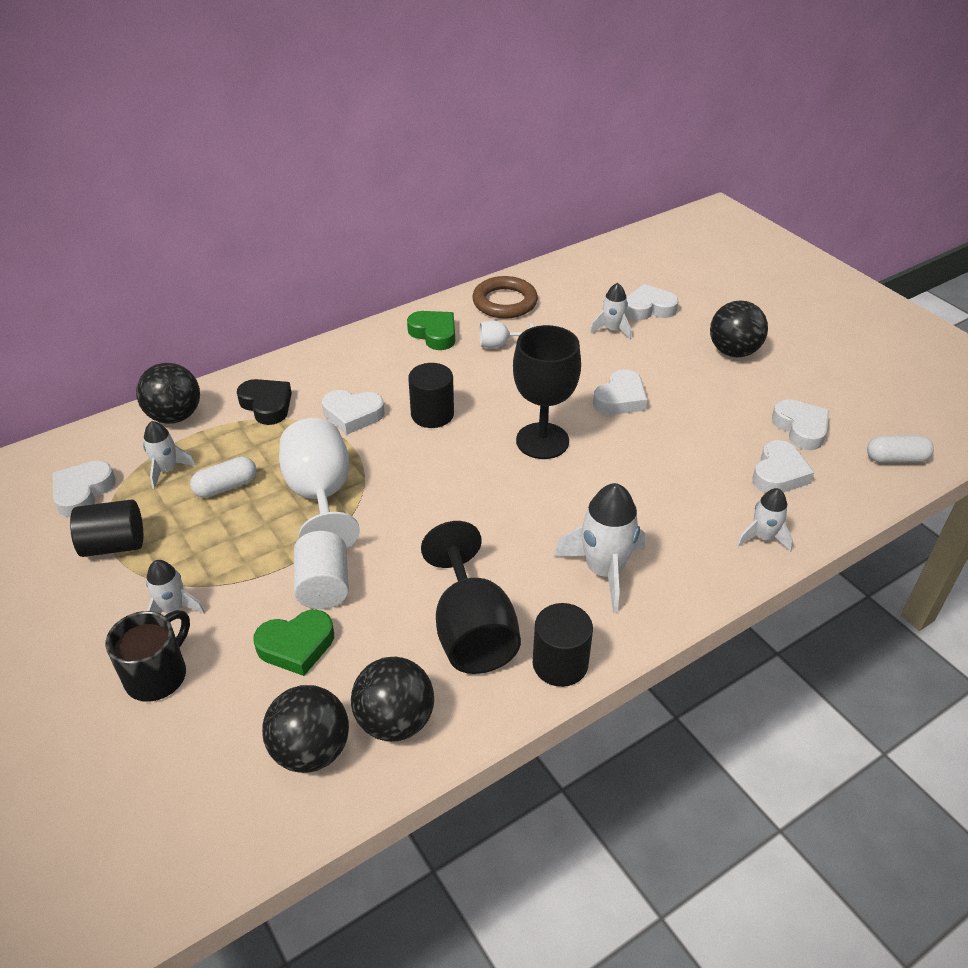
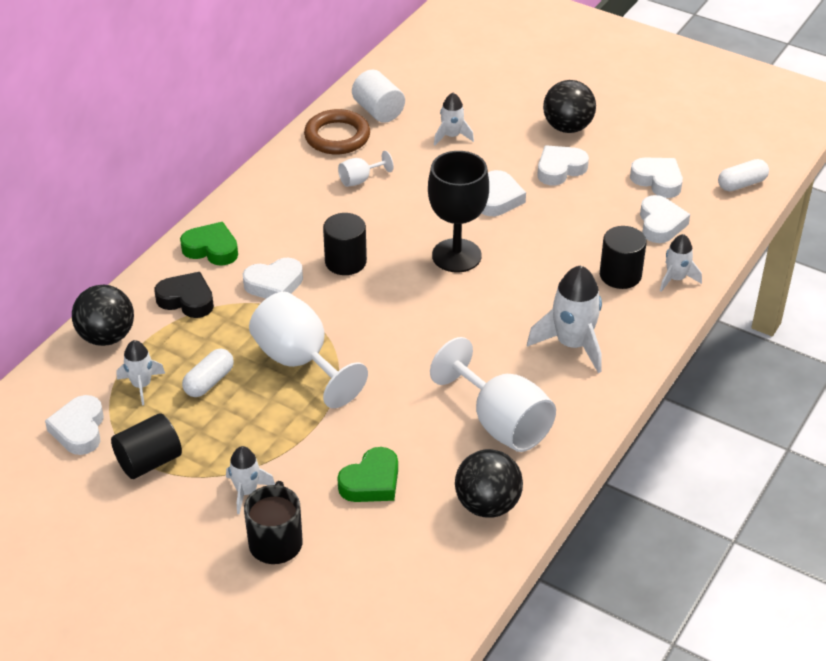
camera: 25 degrees left, 0 degrees up
(311, 750) = (439, 547): black ball -> none
(324, 586) = (359, 431): white cylinder -> white cylinder (378, 111)
(434, 334) = (293, 186): green heart -> green heart (211, 249)
(472, 631) = (501, 423): black goblet -> white goblet
(560, 664) = (582, 422): black cylinder -> black cylinder (620, 275)
(648, 308) = (471, 106): white heart -> white heart (560, 169)

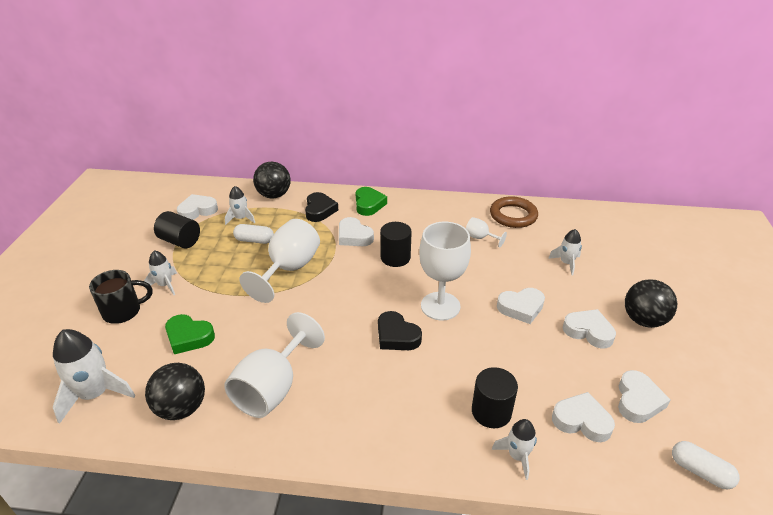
camera: 65 degrees right, 5 degrees down
(378, 111) = (556, 223): white cylinder -> none
(456, 255) = (440, 306): black goblet -> white goblet
(481, 304) = (396, 336): none -> black heart
(572, 344) = (384, 405): white rocket -> white rocket (95, 394)
(660, 224) = (581, 421): white heart -> white heart turned 135 degrees counterclockwise

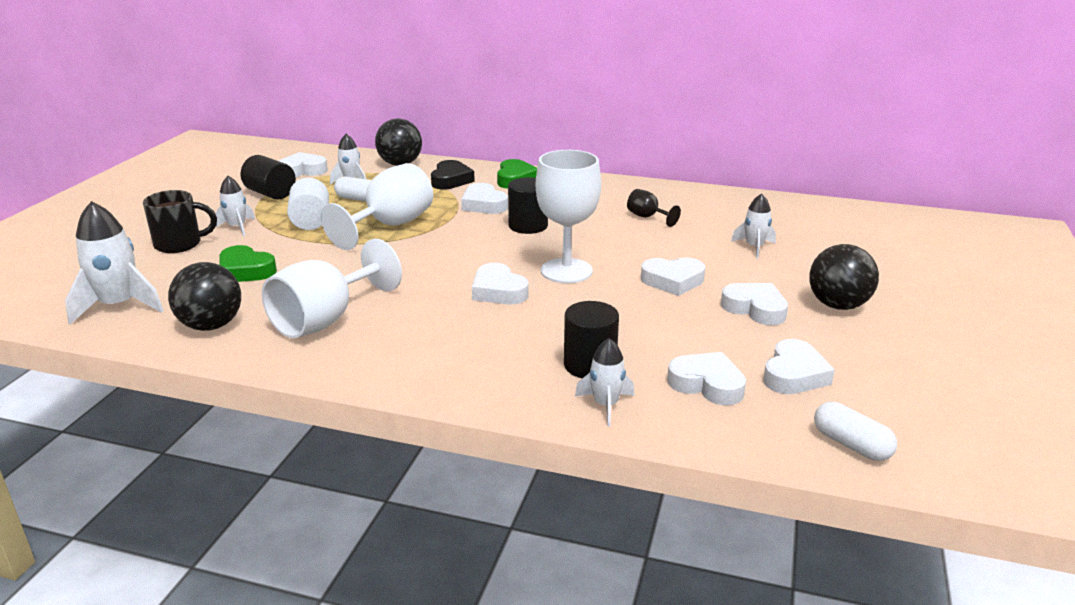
camera: 10 degrees right, 10 degrees down
(224, 271) = (311, 221): none -> white cylinder
(396, 336) = (498, 291): black heart -> white heart
(480, 238) = (647, 217): white goblet -> black goblet
(513, 215) = (701, 201): brown ring -> none

